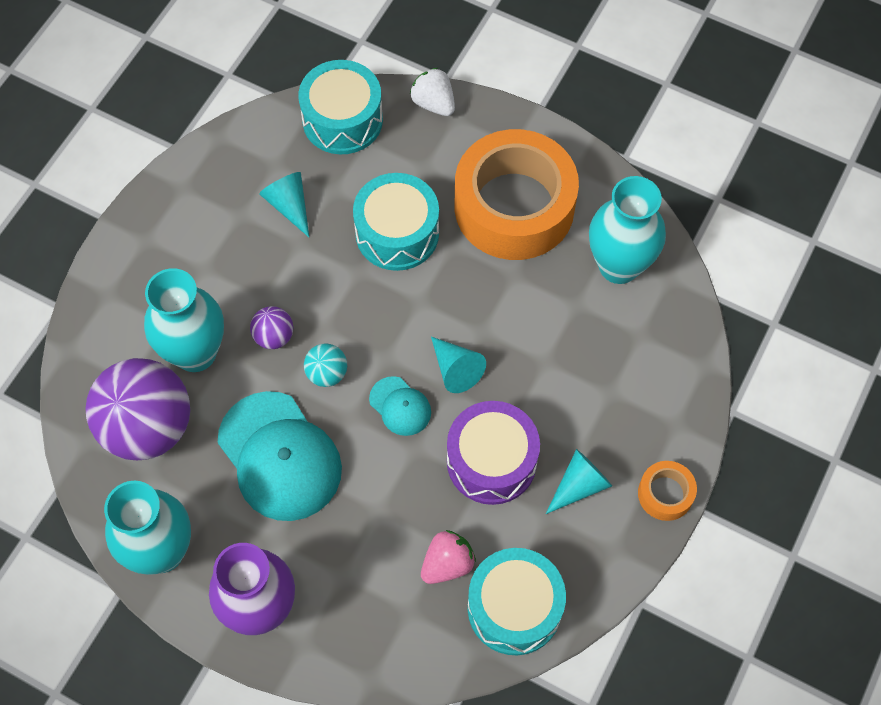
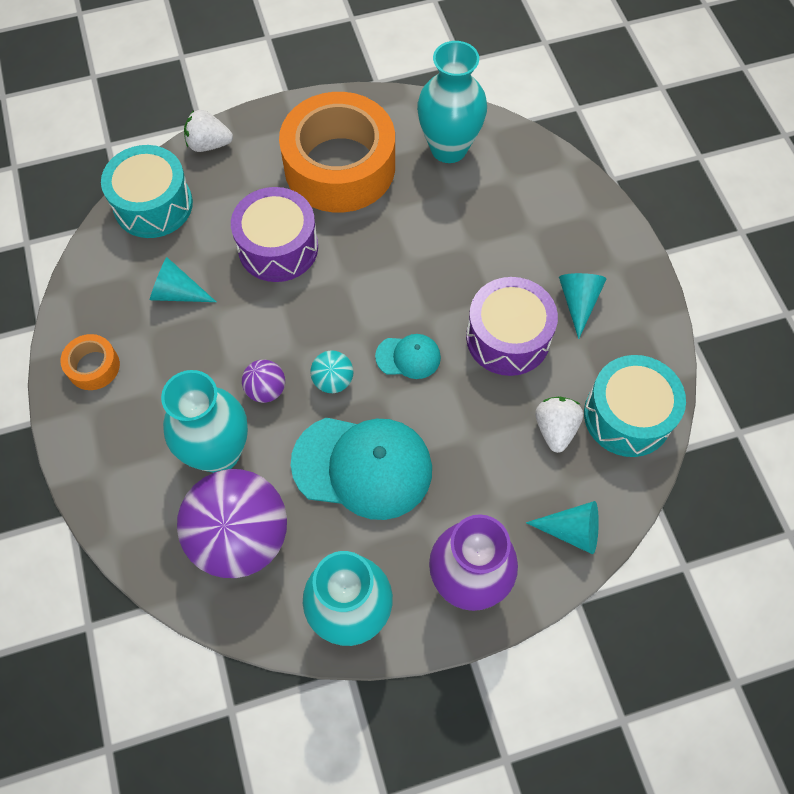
camera: 45 degrees left, 0 degrees up
(397, 233) = (278, 247): turquoise drum -> purple drum
(447, 564) = (555, 429): pink strawberry -> white strawberry
(455, 369) = (418, 300): turquoise cone -> turquoise cone (571, 531)
(665, 494) = (633, 261): orange tape -> orange tape (93, 366)

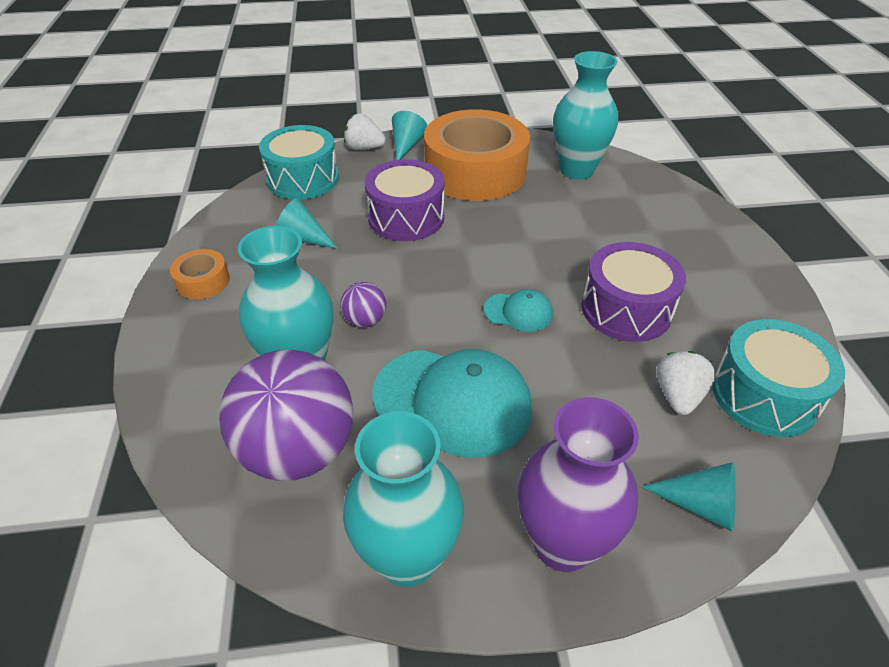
camera: 10 degrees right, 20 degrees down
(333, 381) = (436, 322): turquoise ball -> none
(578, 302) = (702, 290): turquoise cone -> turquoise cone (406, 146)

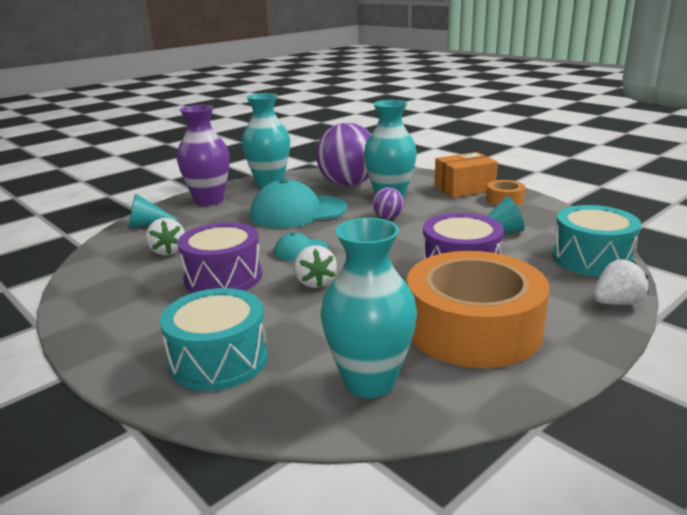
camera: 145 degrees right, 20 degrees down
(192, 331) = (464, 188): none -> orange box
(406, 146) = (588, 324): turquoise cone -> none
(543, 259) = (315, 282): none -> white strawberry
(764, 395) = (107, 269): turquoise drum -> turquoise drum (219, 359)

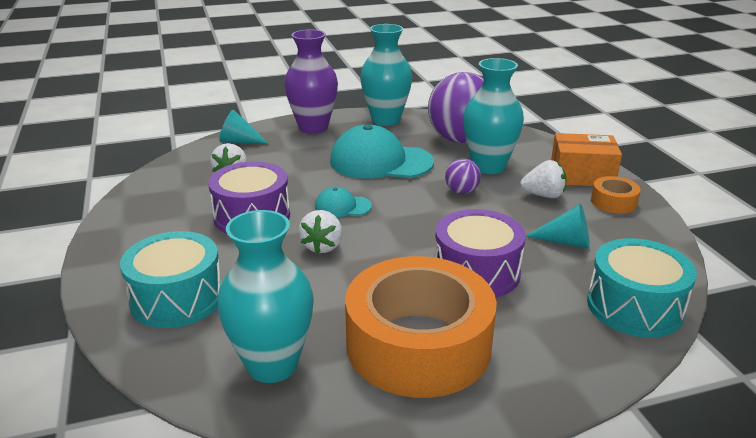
camera: 25 degrees right, 5 degrees up
(616, 303) = (601, 370): white strawberry -> white strawberry (543, 195)

